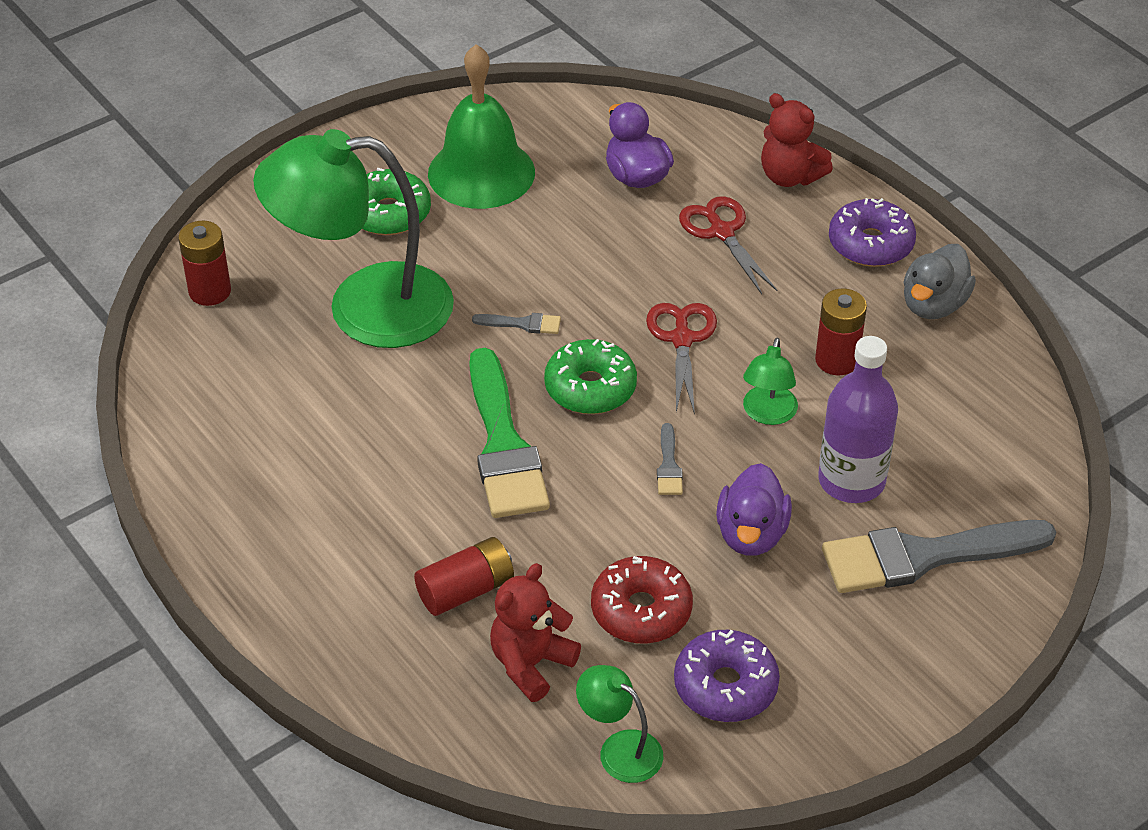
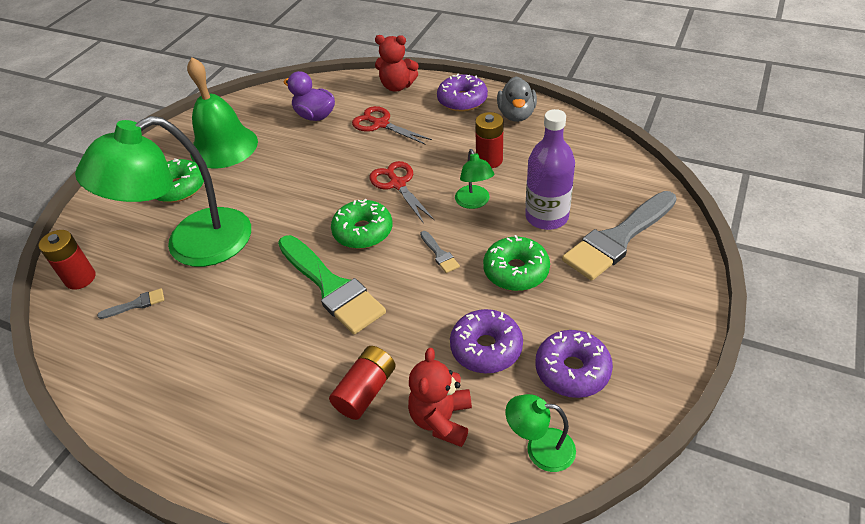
camera: 25 degrees left, 0 degrees up
(522, 324) = (299, 214): grey brush -> grey brush (136, 304)
(641, 610) = (486, 348): red donut -> purple donut
(751, 534) = (516, 271): purple duck -> green donut

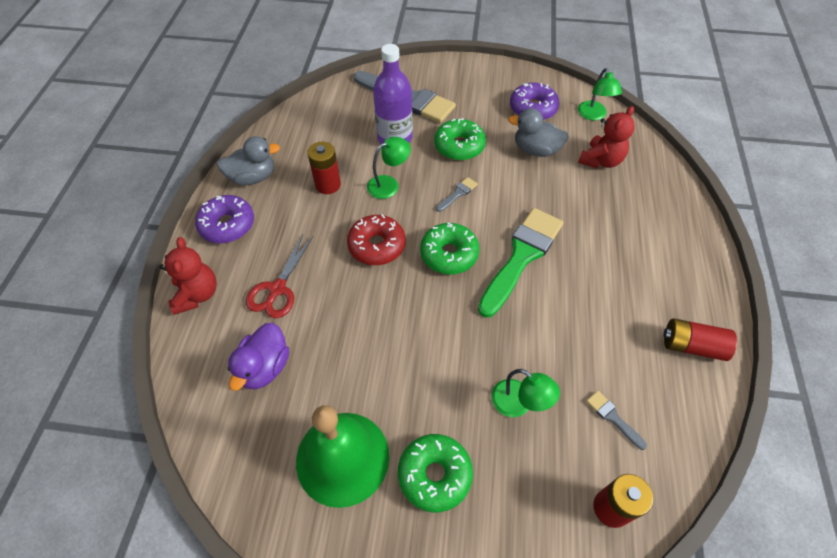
camera: 110 degrees left, 10 degrees up
(192, 245) = (518, 404): green lamp -> green lamp, size x0.43
(366, 391) = (603, 204): red battery -> red battery (692, 346)
(397, 184) = (377, 246): red scissors -> red donut
(441, 419) = (601, 160): red teddy bear -> red teddy bear turned 45 degrees counterclockwise
(486, 348) = (536, 150): purple donut -> grey duck

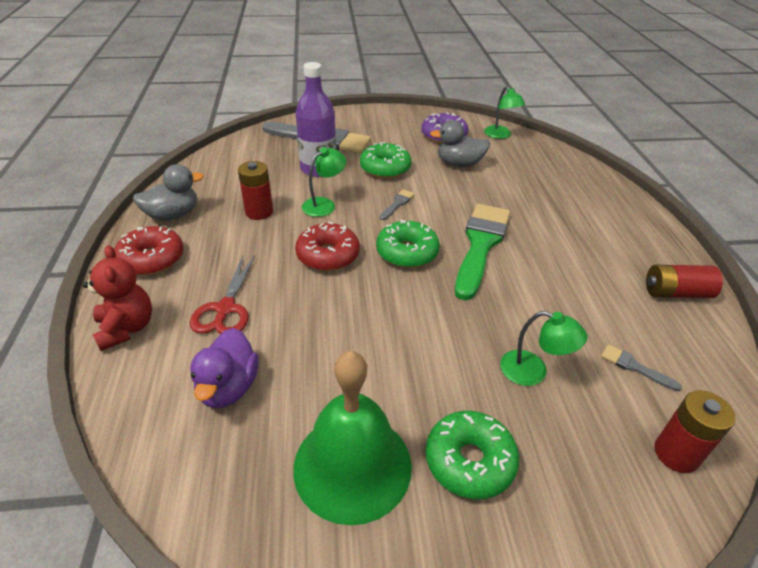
camera: 15 degrees left, 15 degrees down
(227, 225) = (152, 259): purple donut -> red donut
(601, 160) = (522, 165): red teddy bear -> none

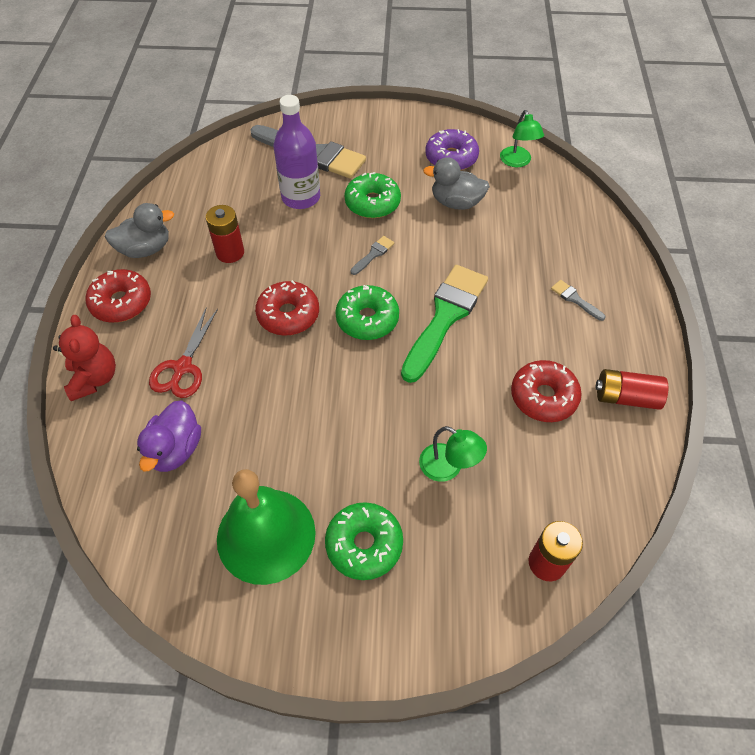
camera: 10 degrees right, 15 degrees up
(324, 204) = (297, 248): green lamp -> none
(600, 300) = (543, 397): none -> red donut
(634, 367) = (546, 474): grey brush -> grey brush (575, 299)

